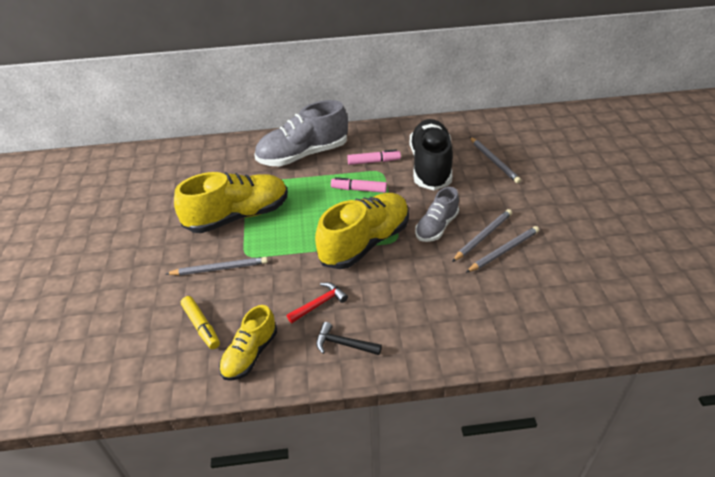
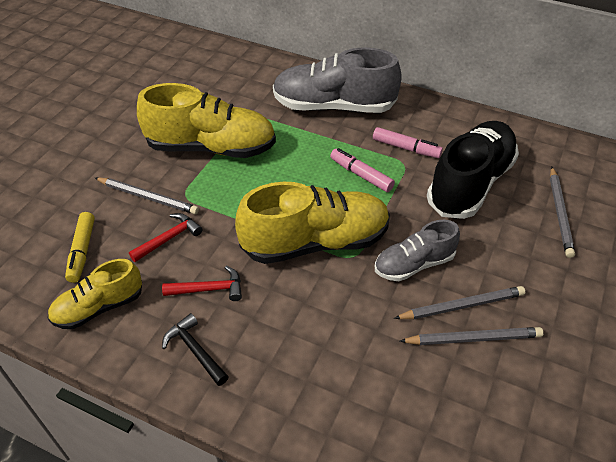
camera: 30 degrees right, 5 degrees up
(261, 287) = (169, 238): none -> red hammer

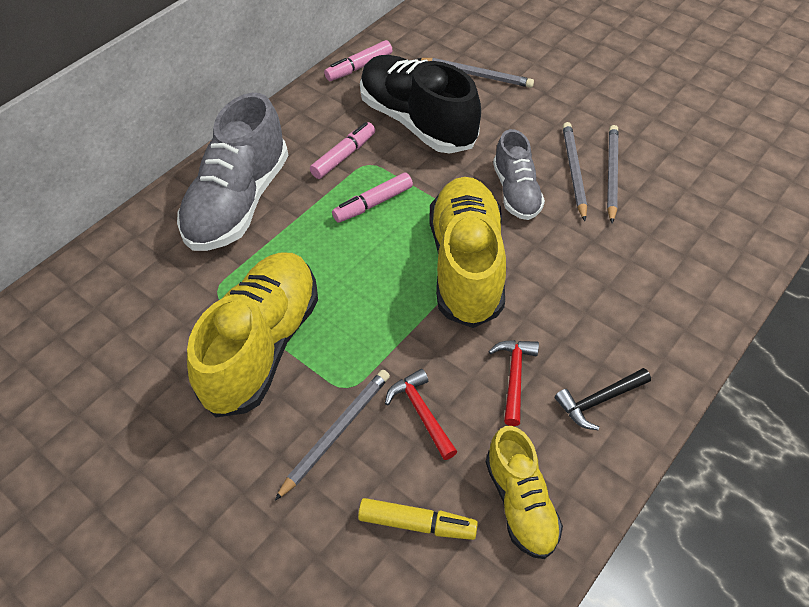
camera: 75 degrees left, 5 degrees up
(518, 135) = (359, 67): none -> pink marker

